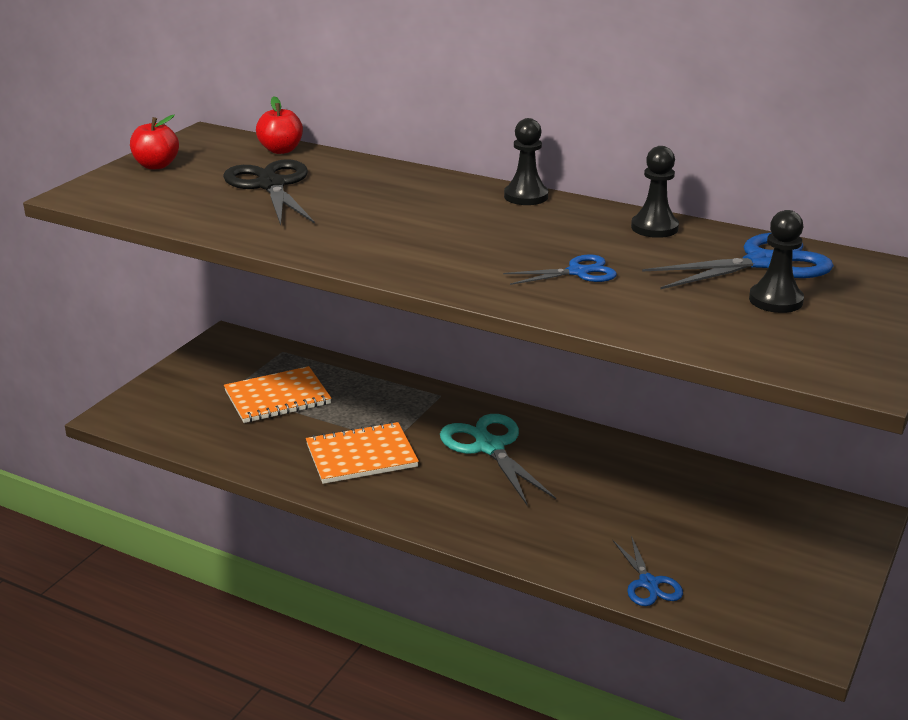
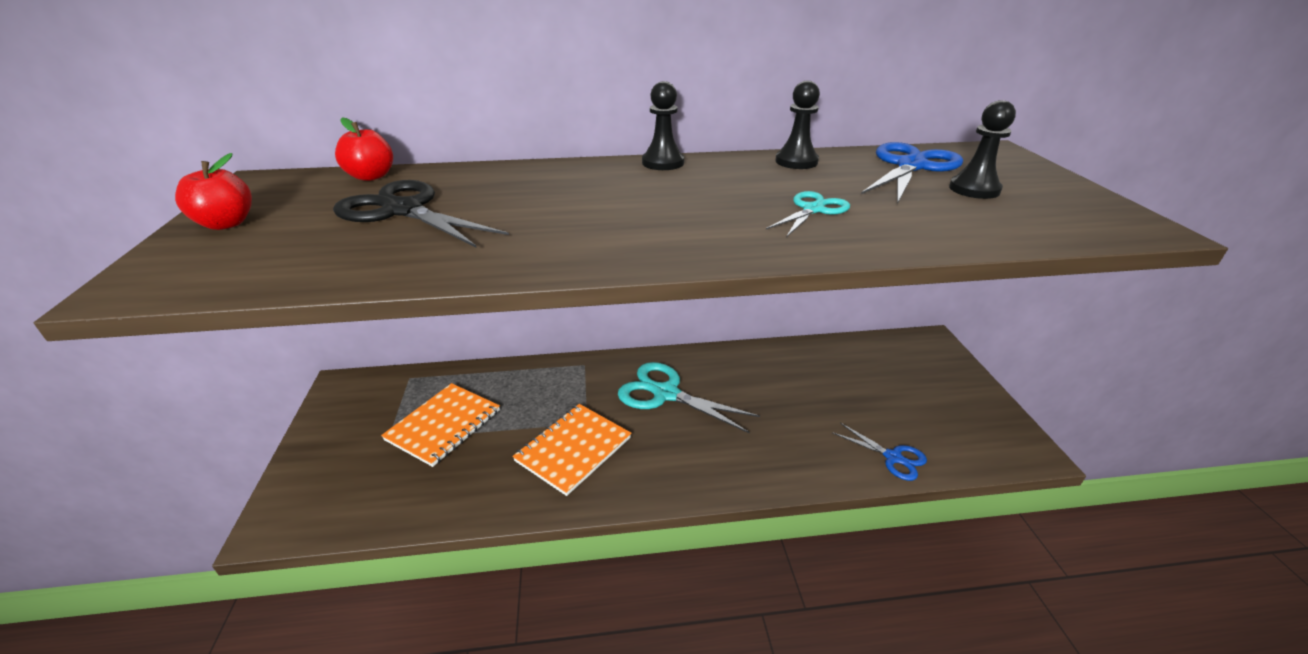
camera: 35 degrees left, 5 degrees up
(578, 272) = (813, 209): blue scissors -> turquoise scissors

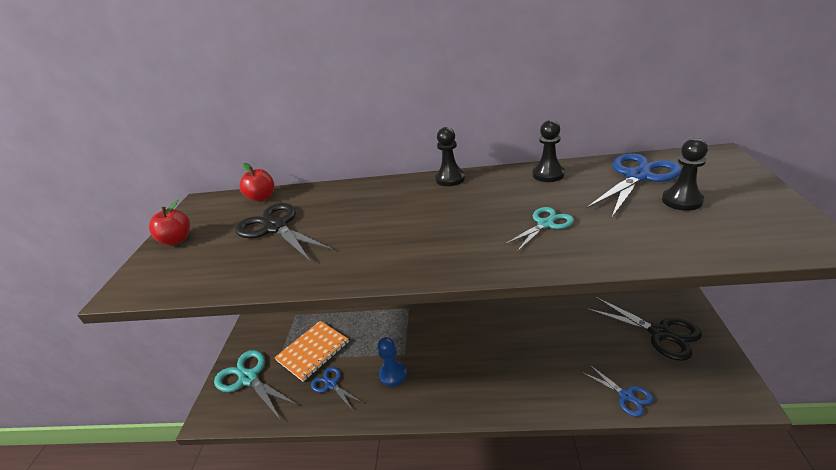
camera: 15 degrees right, 0 degrees up
(479, 468) = (331, 384): none -> blue scissors
(573, 449) = (393, 374): orange notebook -> blue pawn
(665, 394) = (462, 333): turquoise scissors -> turquoise scissors (248, 378)
(918, 384) = (660, 333): none -> black scissors

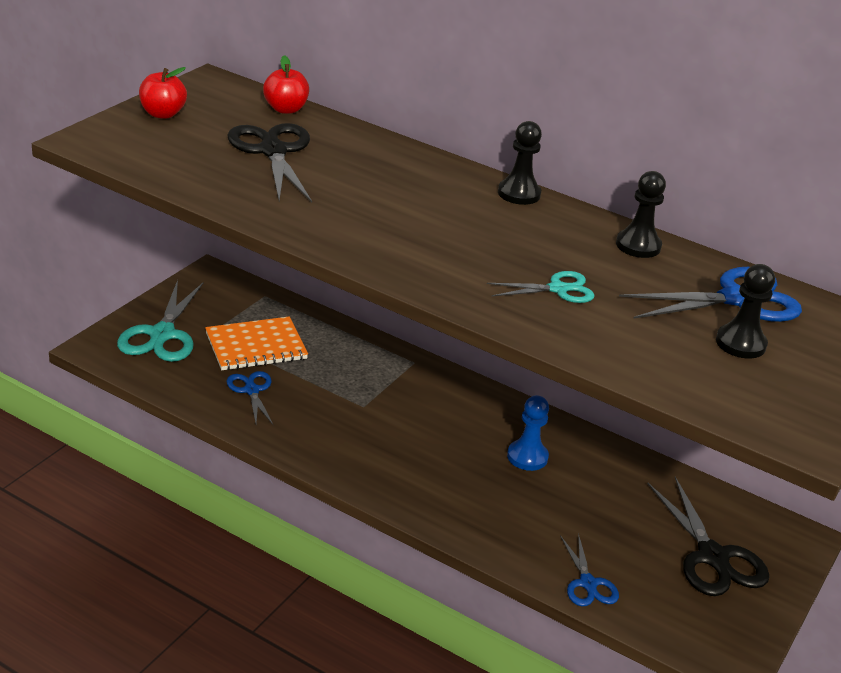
camera: 20 degrees right, 0 degrees up
(248, 378) = (162, 335): turquoise scissors -> turquoise scissors turned 150 degrees counterclockwise
(393, 374) = (331, 418): blue pawn -> blue pawn (527, 457)

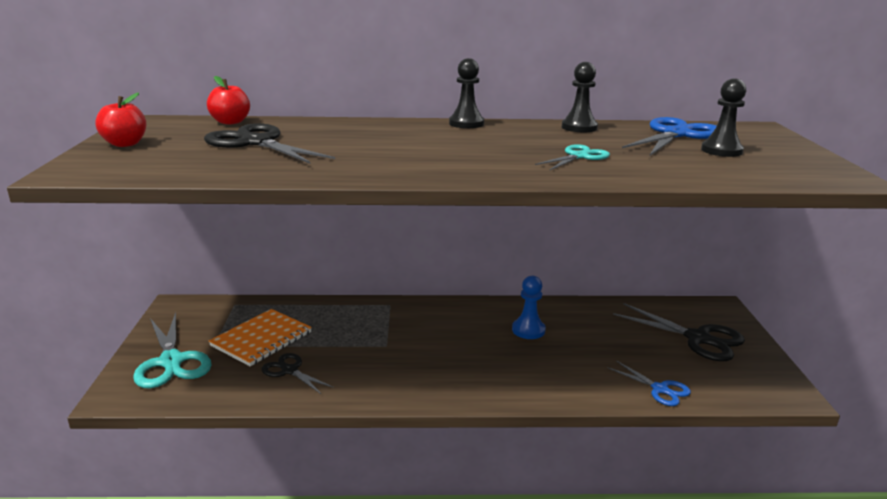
camera: 30 degrees left, 10 degrees down
(251, 390) = (289, 370): blue scissors -> black scissors

